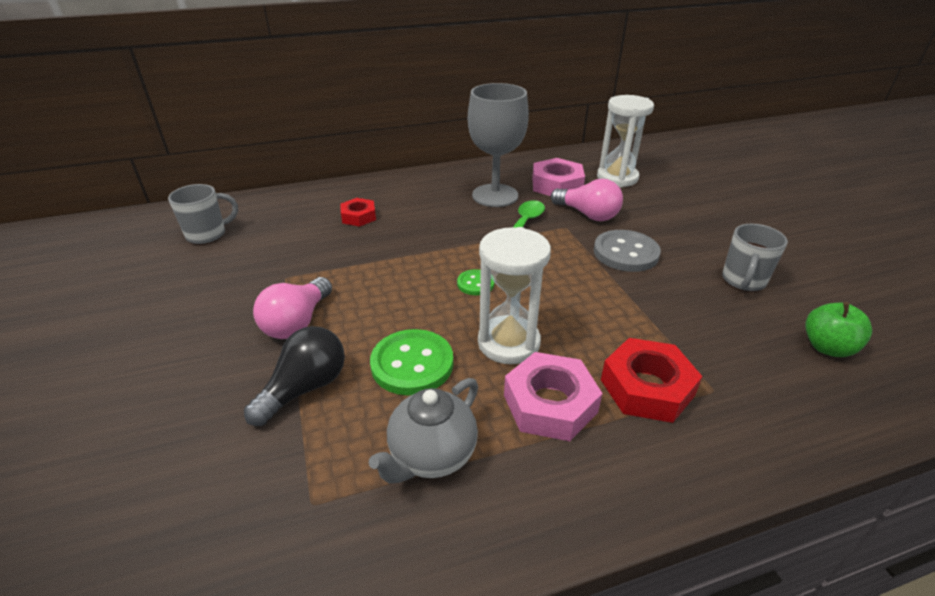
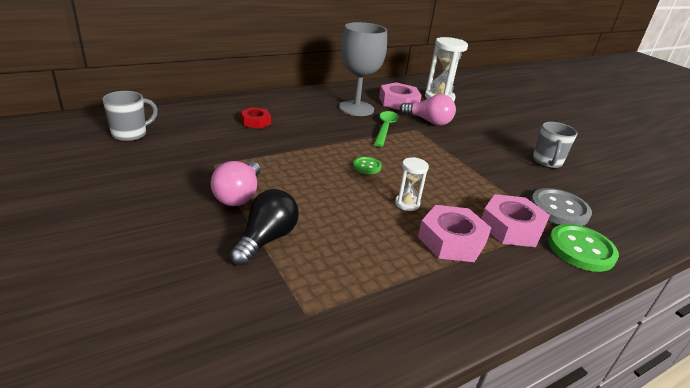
camera: 15 degrees left, 5 degrees down
(412, 364) = (342, 220): green button -> green button (581, 249)
(431, 455) = (382, 277): grey teapot -> none
(508, 343) = (407, 204): white hourglass -> white hourglass, size x0.54
(625, 253) = (464, 146): grey button -> grey button (559, 209)
(647, 387) = (511, 227): red nut -> pink nut
(827, 347) = (611, 199): green apple -> none

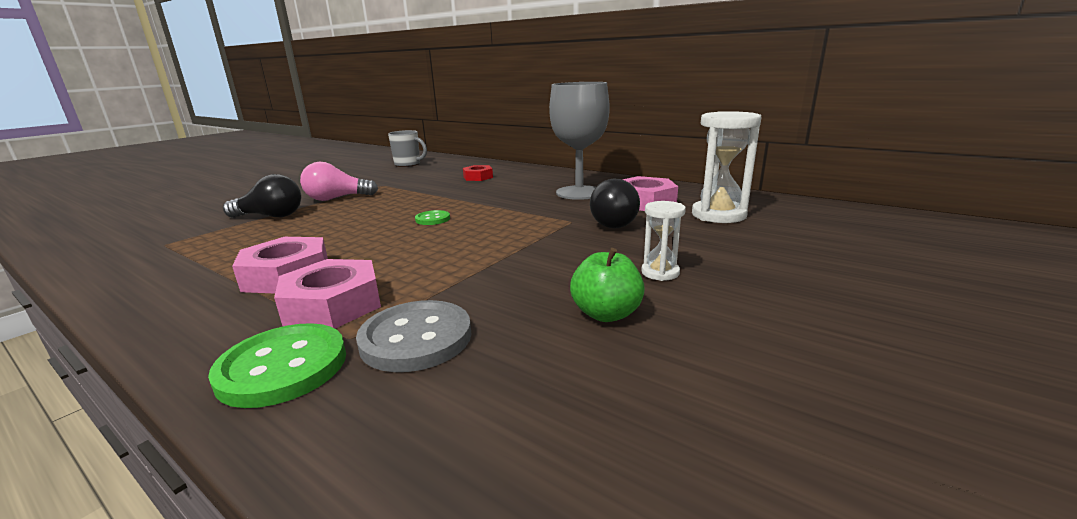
camera: 70 degrees right, 10 degrees down
(385, 128) = (546, 210): green spoon -> none
(407, 204) = (360, 245): white hourglass -> white hourglass (660, 272)
(428, 121) = (612, 222): pink light bulb -> black light bulb
(547, 162) = (606, 314): grey mug -> green apple

